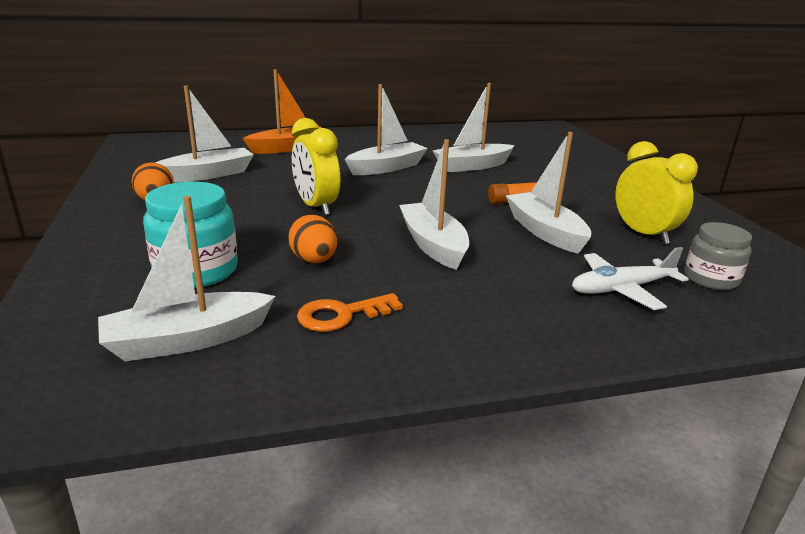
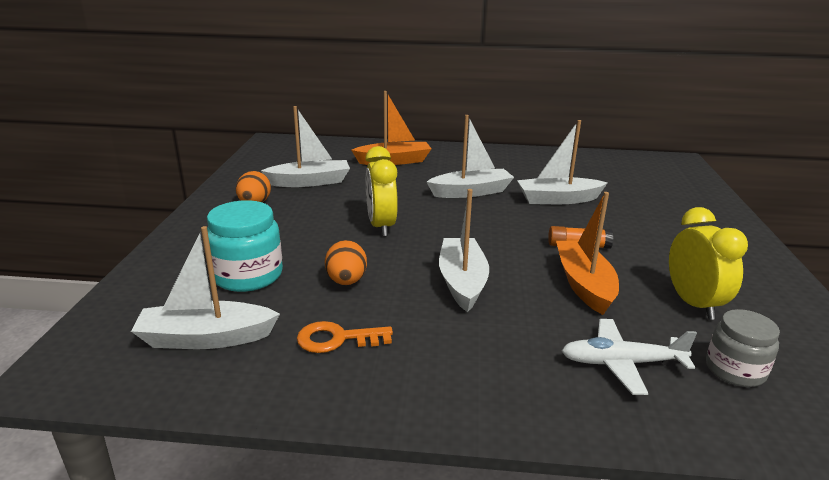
camera: 20 degrees right, 0 degrees up
(545, 232) = (584, 285): white boat -> orange boat

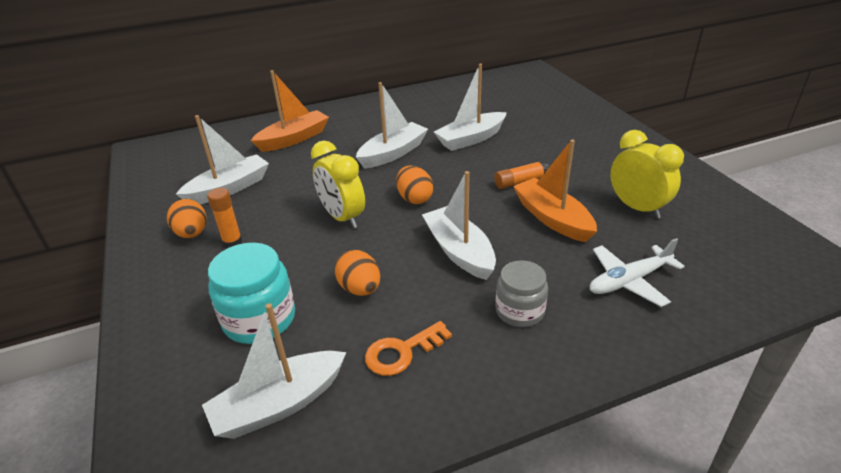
camera: 25 degrees left, 10 degrees up
(278, 218) = (232, 242): none -> orange glue stick
(458, 230) = (414, 199): none -> orange egg
(735, 370) = (700, 256): grey jar -> grey jar (519, 311)

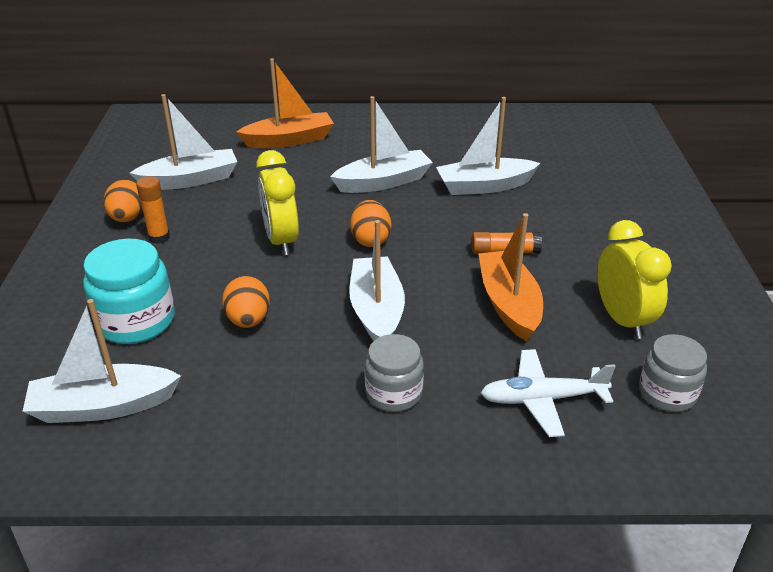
camera: 20 degrees right, 0 degrees up
(402, 352) = (245, 395): orange key -> none
(705, 250) = (667, 393): none -> grey jar

